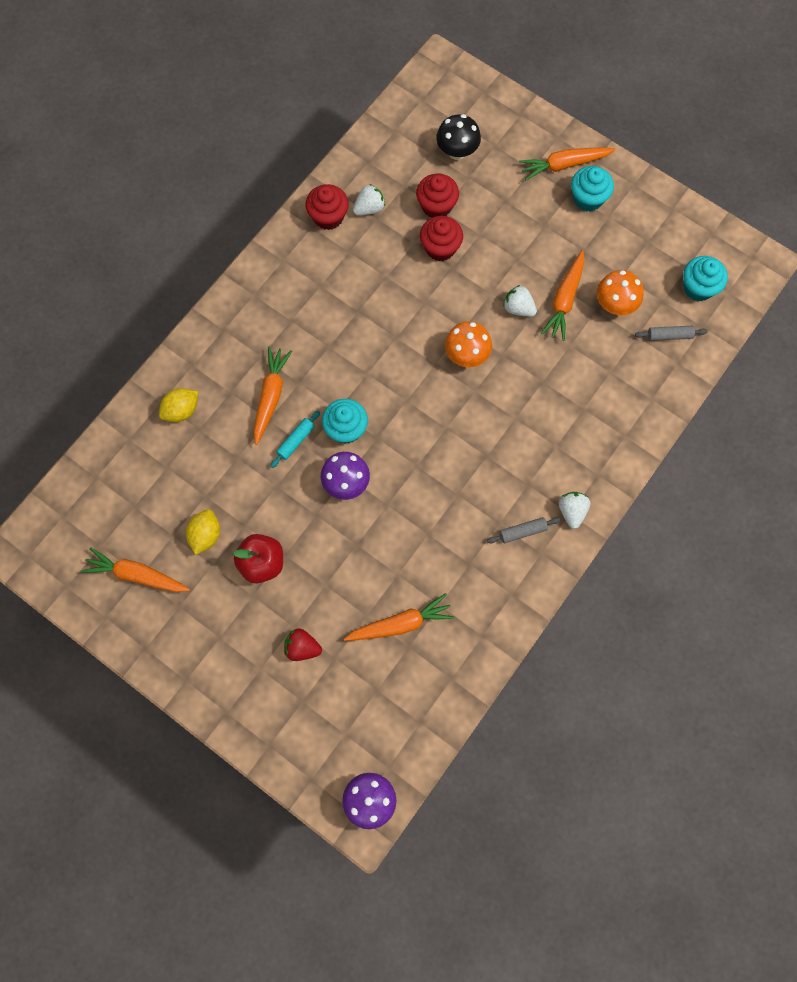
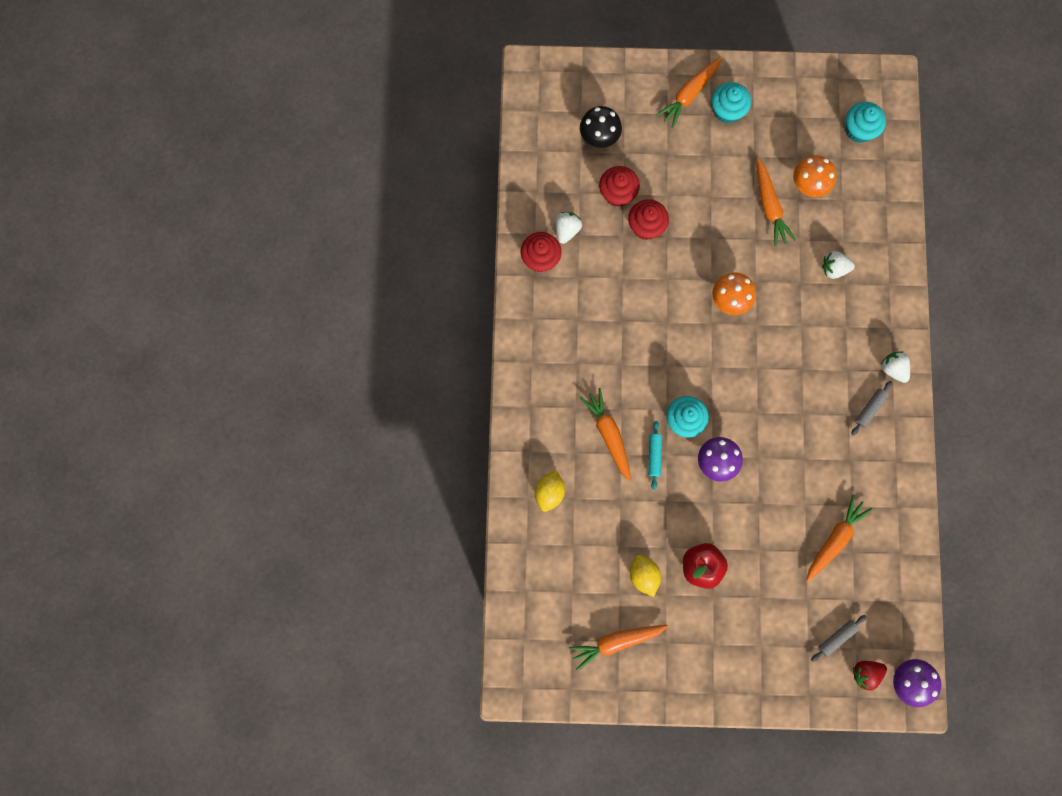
camera: 35 degrees left, 5 degrees up
(302, 647) = (778, 608): red strawberry -> red strawberry (865, 673)
(518, 308) = (740, 236): white strawberry -> white strawberry (834, 269)
(669, 335) = (865, 183): grey rolling pin -> grey rolling pin (837, 638)

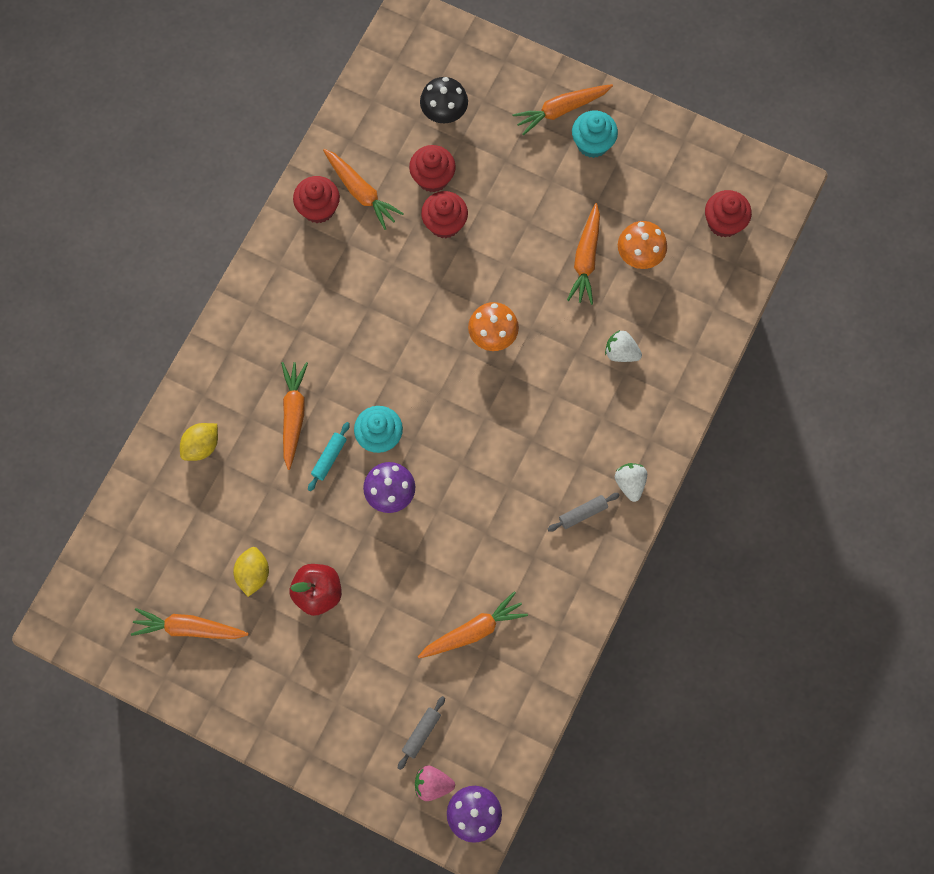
camera: 25 degrees right, 5 degrees down
(567, 230) = (361, 192): white strawberry -> orange carrot
(837, 638) = (421, 733): grey rolling pin -> grey rolling pin turned 45 degrees counterclockwise
(859, 130) = (724, 222): turquoise cupcake -> red cupcake
(865, 673) = (433, 784): red strawberry -> pink strawberry

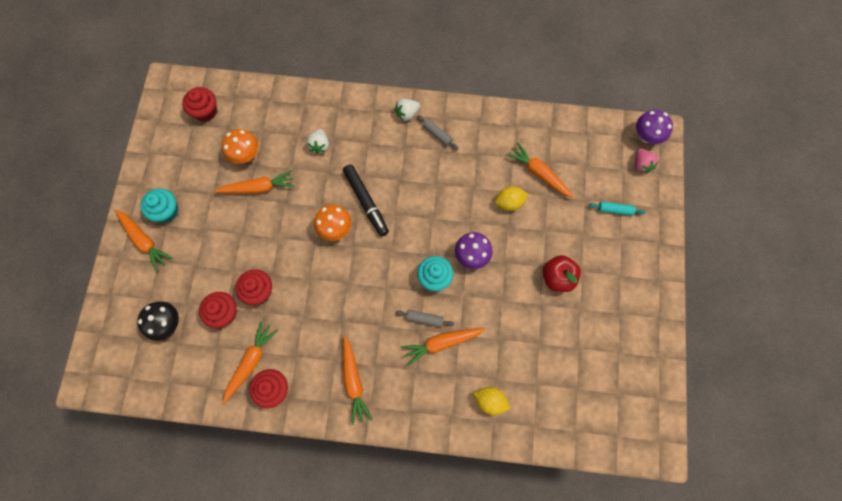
camera: 110 degrees left, 0 degrees up
(189, 628) = (619, 354): orange carrot -> orange carrot (353, 381)
(253, 574) = (564, 326): yellow lemon -> yellow lemon (509, 203)
(329, 458) = (463, 306): turquoise rolling pin -> turquoise rolling pin (615, 210)
(421, 733) = (615, 182): grey rolling pin -> grey rolling pin (424, 319)
(516, 386) = (366, 202): none -> black marker

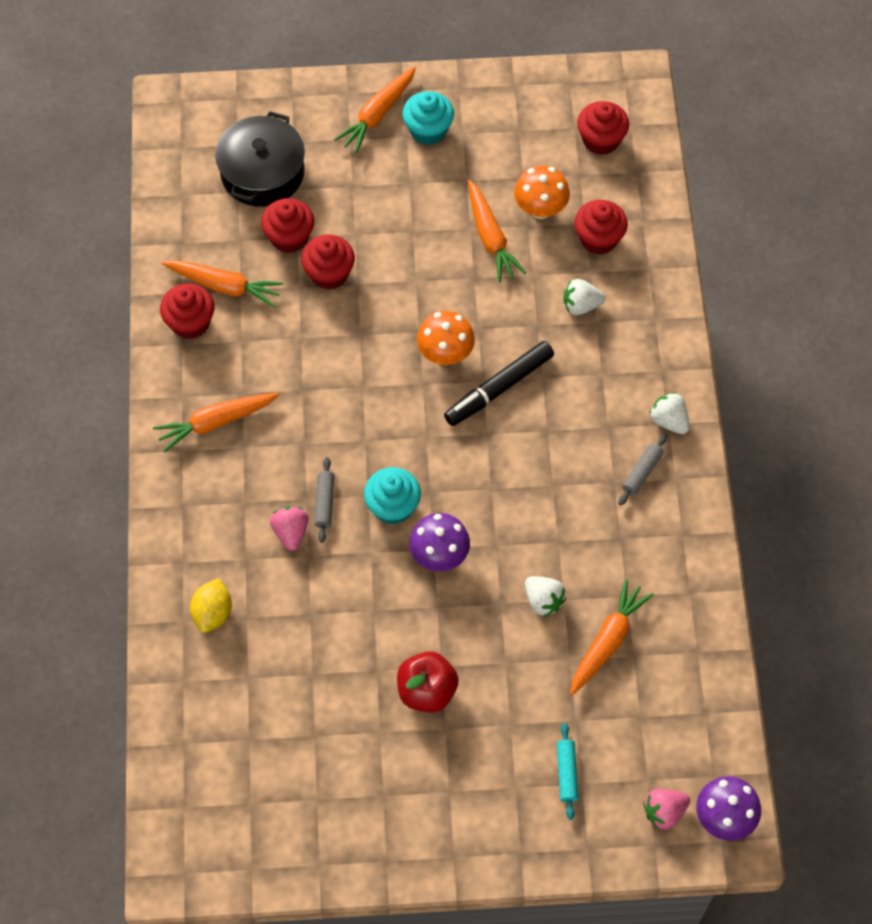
camera: 80 degrees right, 10 degrees down
(167, 324) = (262, 173): black mushroom -> black pot
(276, 126) = (598, 239): none -> red cupcake
(441, 343) = (291, 532): orange carrot -> pink strawberry
(509, 203) = (543, 601): yellow lemon -> white strawberry

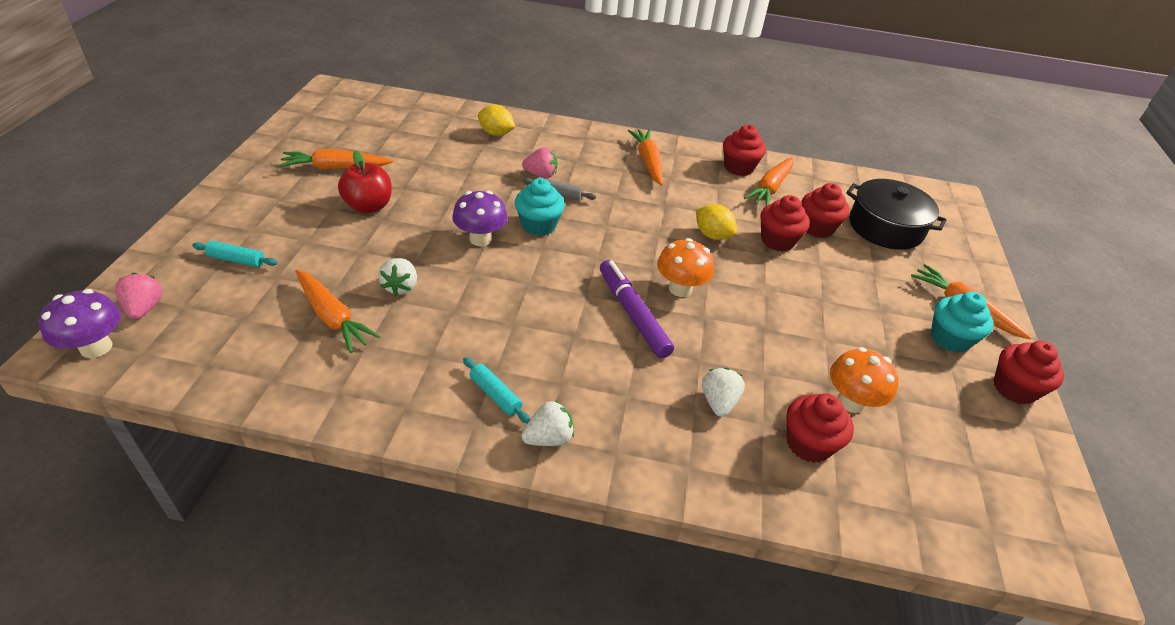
camera: 100 degrees right, 20 degrees down
(343, 336) = (712, 235): none -> yellow lemon
(490, 237) = (813, 352): orange carrot -> orange carrot (336, 168)
(499, 388) = (632, 314): black marker -> purple marker
(543, 601) = (401, 287): white strawberry -> white strawberry turned 60 degrees counterclockwise
(601, 140) = (960, 489): red cupcake -> red cupcake (1014, 388)
(642, 472) = (495, 395): grey rolling pin -> turquoise rolling pin

